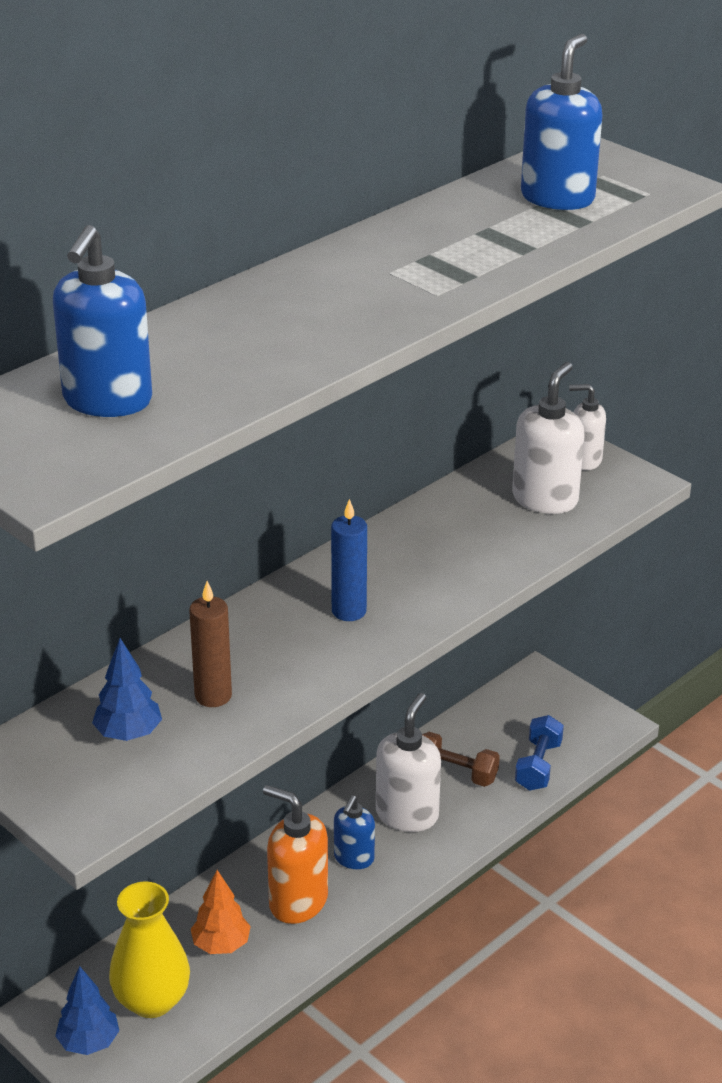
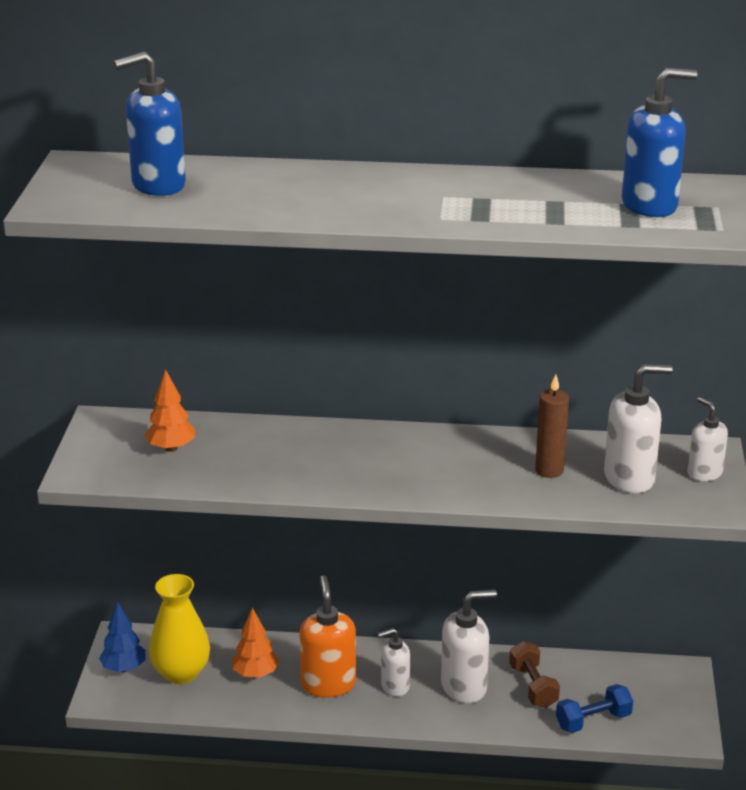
camera: 50 degrees right, 5 degrees down
(128, 734) = (171, 448): blue tree -> orange tree
(213, 696) = (241, 458): brown candle -> brown candle (549, 470)
(349, 611) = (389, 463): blue candle -> none
(353, 858) = (394, 686): blue soap dispenser -> white soap dispenser

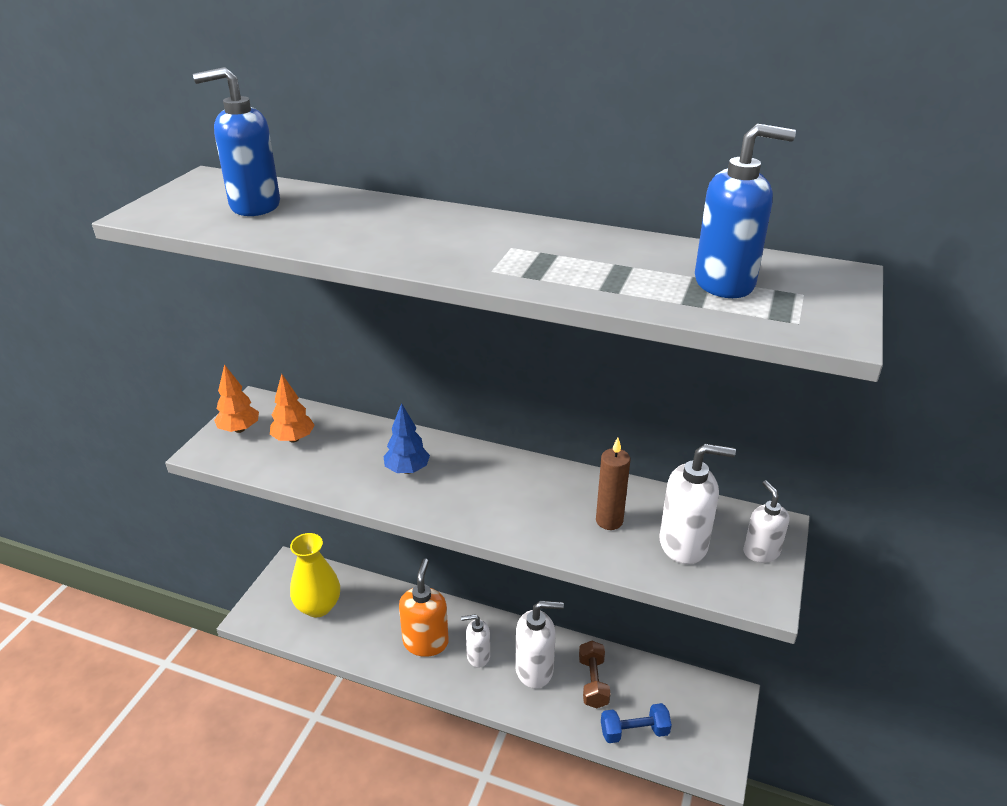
camera: 15 degrees right, 5 degrees up
(124, 668) = (278, 593): blue tree -> blue tree (407, 470)
(255, 674) = (373, 620): orange tree -> orange tree (239, 429)

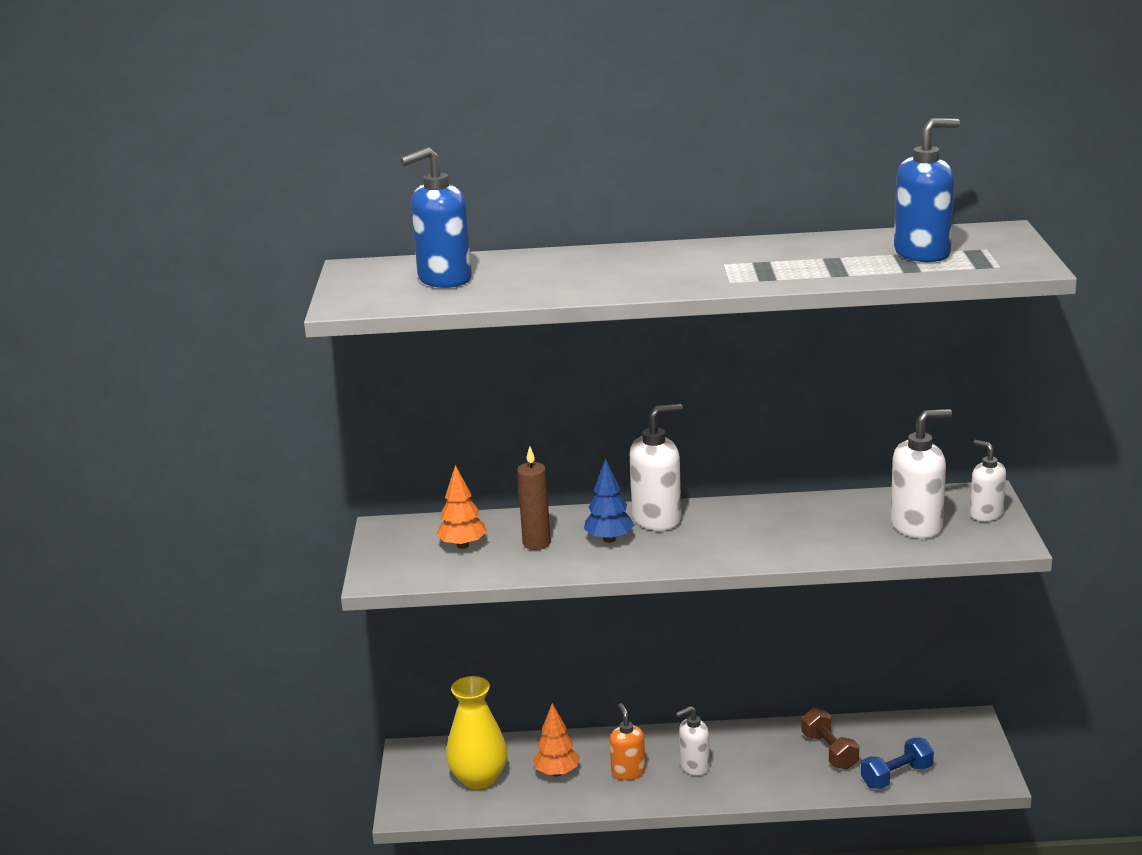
camera: 20 degrees left, 10 degrees down
(239, 429) = (393, 552): orange tree -> orange tree (557, 772)
(426, 642) = (628, 772): orange soap dispenser -> orange soap dispenser, size x0.63
(535, 670) = (762, 759): white soap dispenser -> white soap dispenser (657, 519)
(609, 521) = (837, 527): brown candle -> brown candle (536, 543)

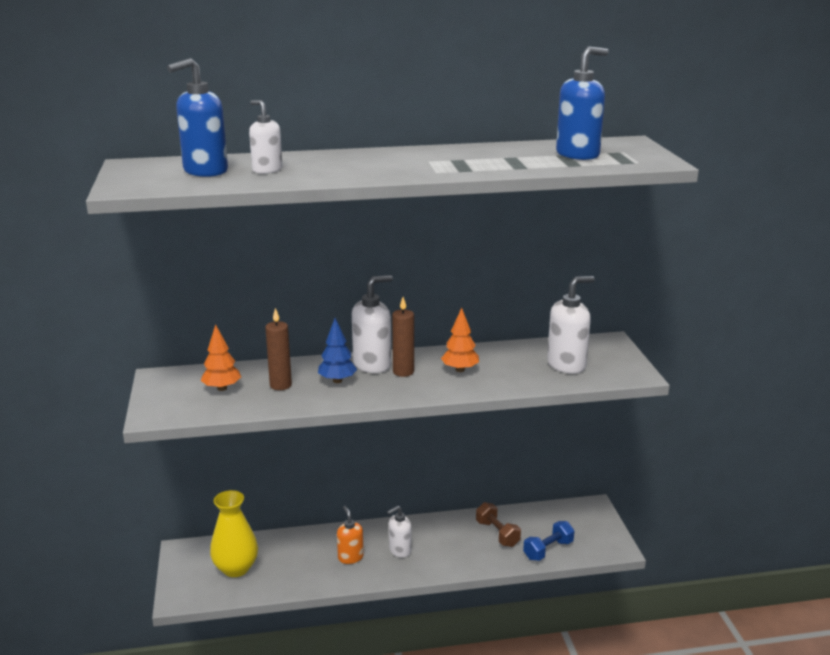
camera: 10 degrees left, 0 degrees up
(557, 772) = (296, 560): orange tree -> orange tree (460, 370)
(696, 530) = (403, 372): none -> brown candle
(986, 514) = (614, 355): white soap dispenser -> white soap dispenser (267, 170)

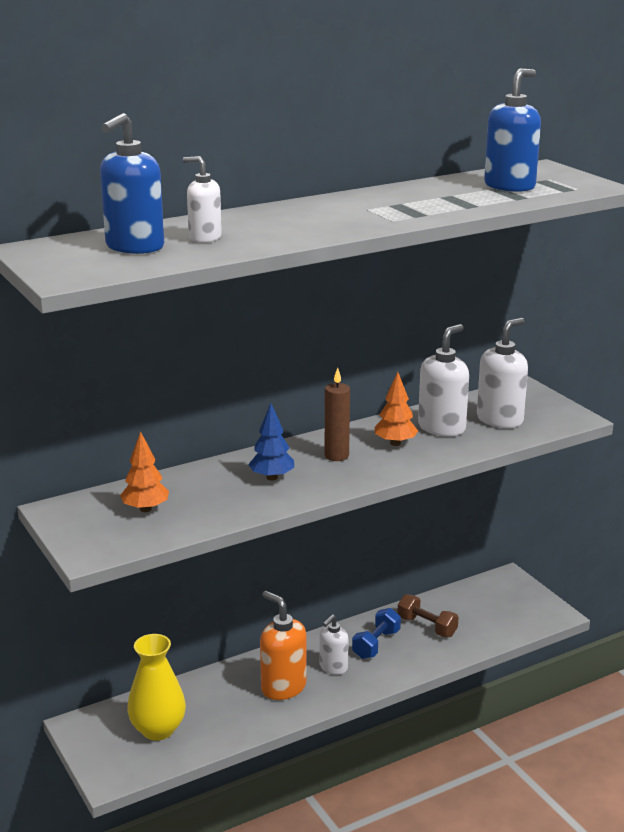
camera: 20 degrees left, 0 degrees up
(280, 385) = (211, 494): brown candle -> none
(350, 557) = (283, 687): orange soap dispenser -> orange soap dispenser, size x1.59
(372, 364) = (296, 453): white soap dispenser -> white soap dispenser (442, 428)
(548, 550) = (489, 632): blue dumbbell -> blue dumbbell (376, 644)

